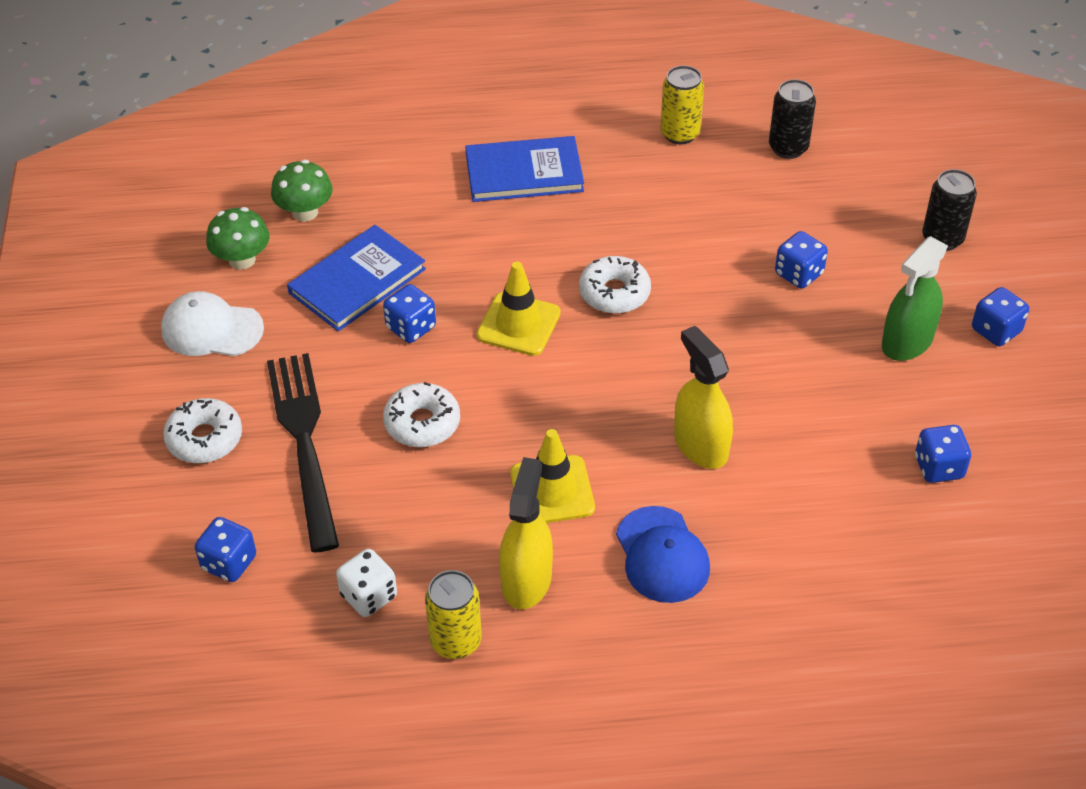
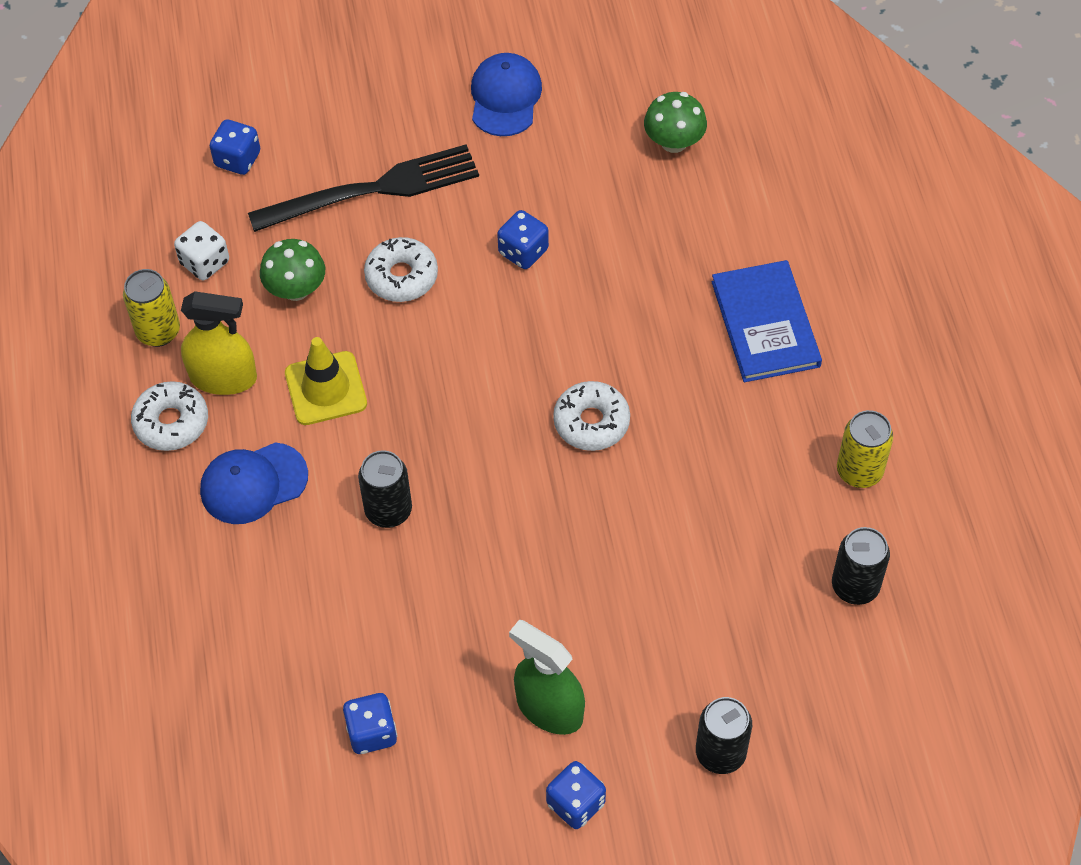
camera: 85 degrees right, 10 degrees up
(204, 439) = (372, 117): white donut -> white donut (171, 422)
(211, 329) = (505, 97): white cap -> blue cap
(242, 260) = (599, 103): green mushroom -> green mushroom (296, 289)
(357, 281) = (582, 199): blue book -> none
(518, 324) = (537, 341): yellow traffic cone -> none
(700, 445) = (388, 510): yellow spray bottle -> black can
(798, 274) = (642, 598): blue dice -> none

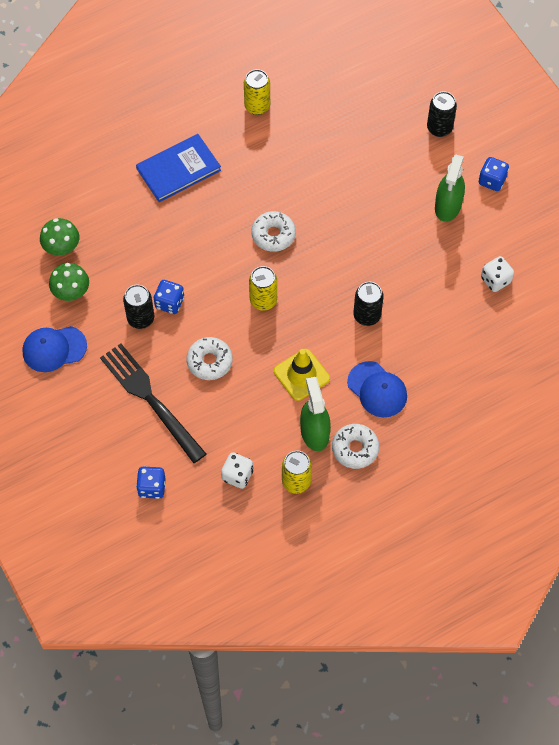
camera: 110 degrees left, 5 degrees up
(223, 377) = (314, 432): yellow spray bottle -> green spray bottle
(296, 289) = (238, 416): green mushroom -> green mushroom (71, 292)
(372, 732) = (495, 280): blue dice -> white dice
(476, 374) = (263, 300): none -> yellow can
(855, 586) = (325, 94): black can -> black can (140, 318)

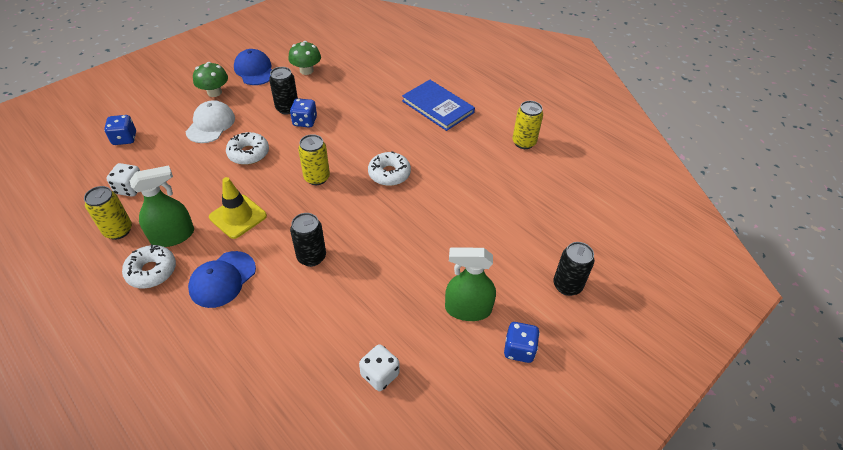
camera: 75 degrees right, 15 degrees down
(62, 247) = (345, 60): green mushroom -> green mushroom (214, 92)
(149, 398) = (211, 124): black fork -> white cap

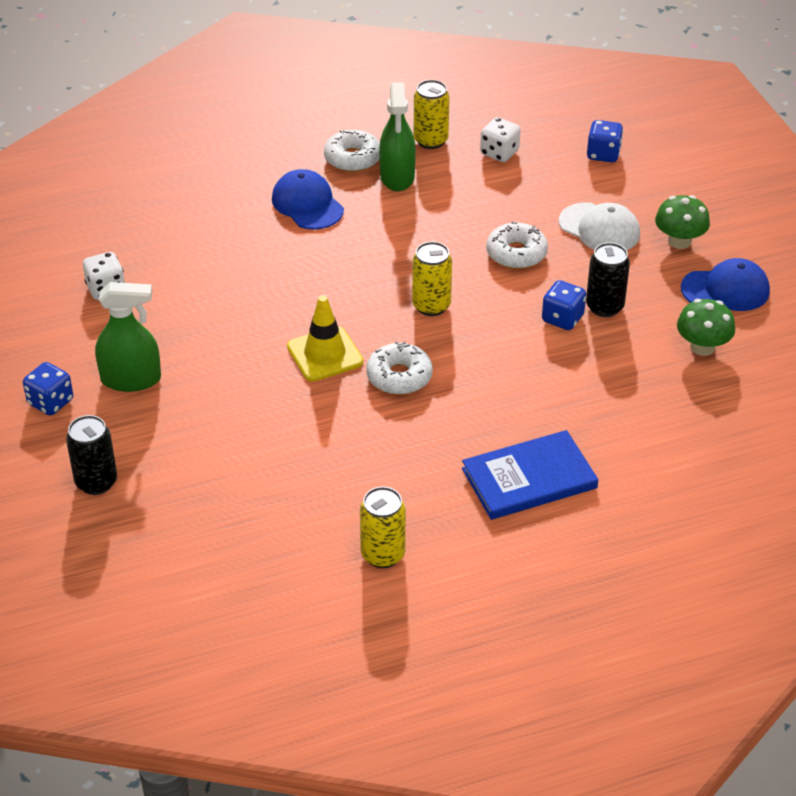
camera: 115 degrees right, 5 degrees down
(238, 216) = (399, 228): yellow traffic cone -> yellow traffic cone (325, 354)
(311, 257) = (295, 274): black can -> none
(468, 309) = (131, 379): green spray bottle -> green spray bottle turned 60 degrees clockwise

